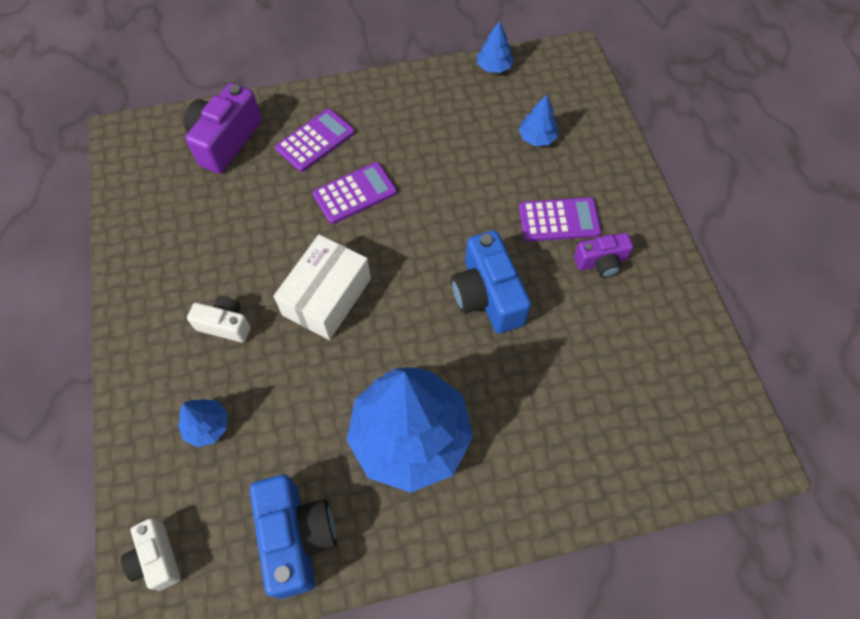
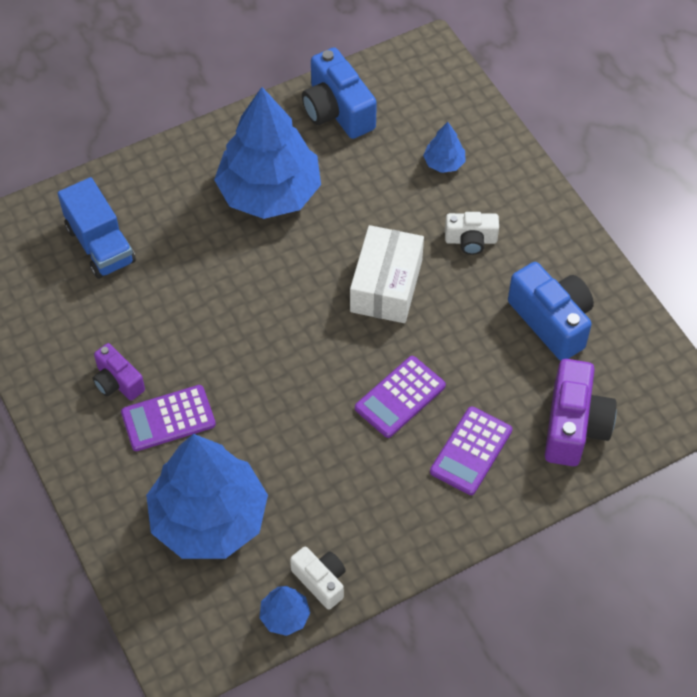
camera: 165 degrees right, 5 degrees down
(157, 558) = (436, 77): white camera -> white camera (321, 581)
(487, 296) = (229, 322): blue camera -> blue camera (552, 321)
(537, 138) = (209, 519): blue tree -> blue tree, size x2.44
(601, 262) = (117, 382): purple camera -> purple camera turned 105 degrees counterclockwise
(607, 415) = (100, 245): none -> blue truck

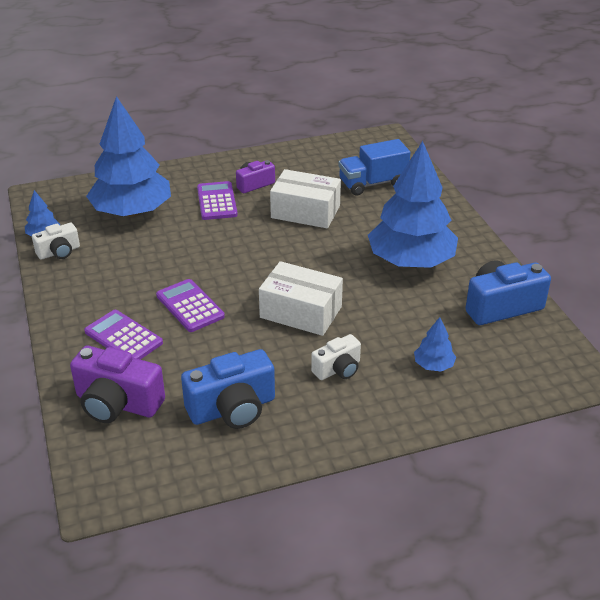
camera: 100 degrees right, 20 degrees down
(180, 311) = (305, 212): none -> white box
(470, 240) = (338, 369): white camera -> white camera turned 135 degrees counterclockwise

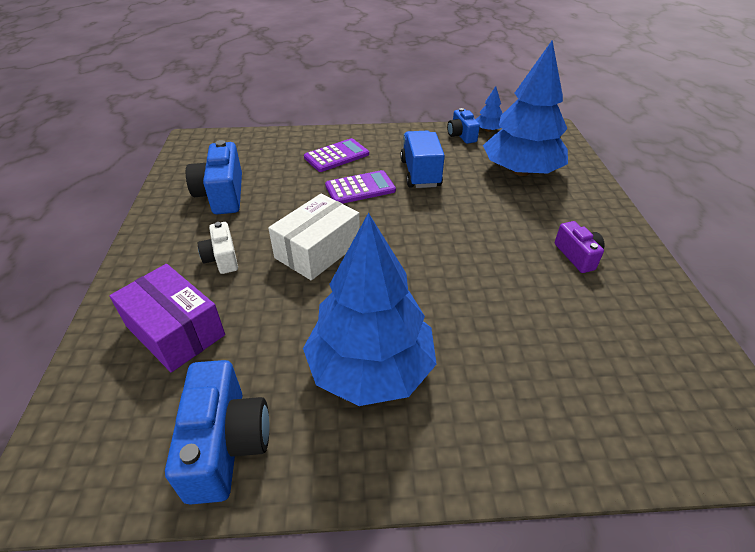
camera: 105 degrees right, 5 degrees up
(59, 252) = (461, 135): white camera -> blue camera
(117, 403) = (266, 149): purple camera -> none
(217, 201) = (537, 223): purple calculator -> none
(305, 212) = (509, 289): white box -> none
(372, 183) = (585, 380): blue truck -> blue truck (420, 173)
(433, 365) = (175, 330): blue tree -> purple box

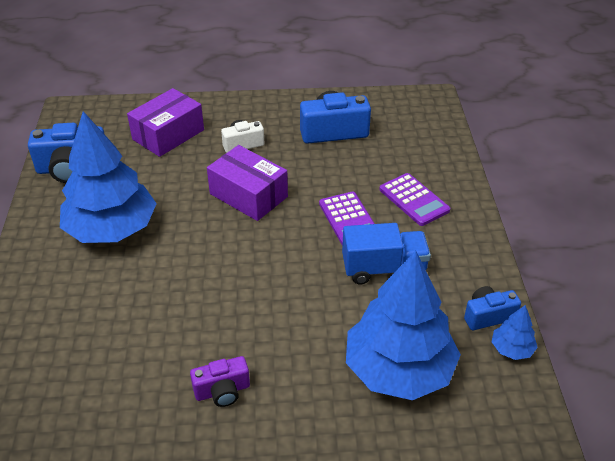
camera: 90 degrees right, 0 degrees up
(318, 250) = (248, 195): white box -> purple box

